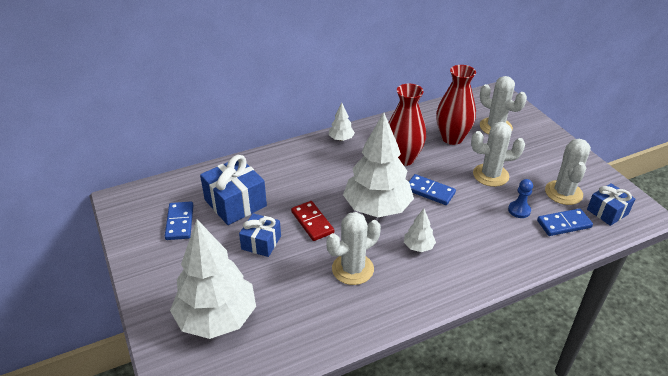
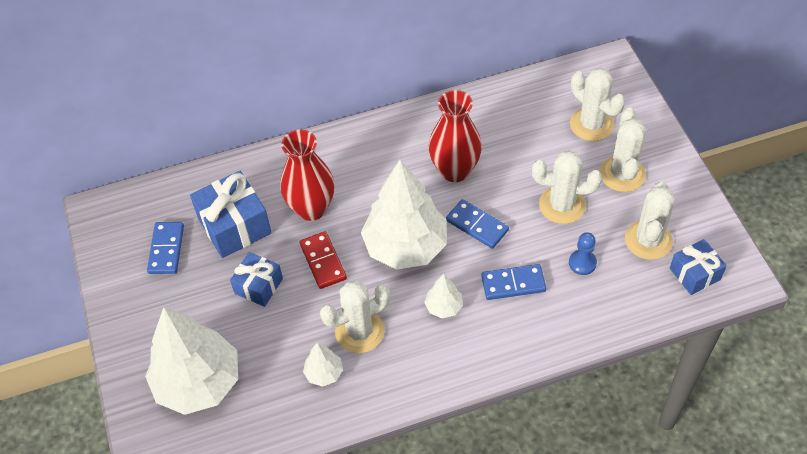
camera: 10 degrees right, 15 degrees up
(341, 139) = (380, 132): white tree -> white tree (324, 373)
(452, 138) = (527, 140): red vase -> red vase (311, 208)
(528, 154) = (622, 174): none -> white cactus
(564, 224) = (632, 288): blue domino -> blue domino (513, 283)

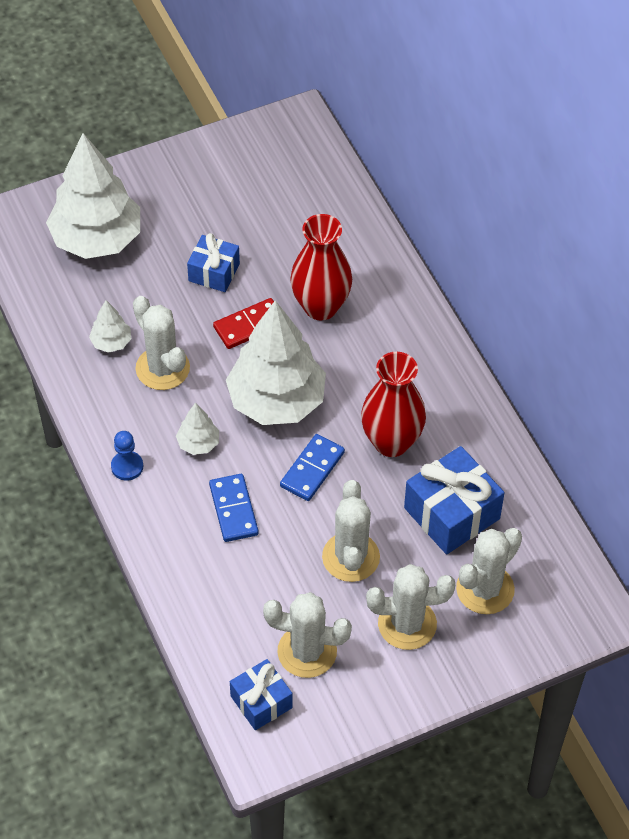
camera: 80 degrees right, 0 degrees up
(166, 249) = (254, 186): blue domino -> none
(234, 226) = (290, 240): blue gift -> blue gift (452, 513)
(582, 263) = (267, 580): blue pawn -> blue pawn (127, 466)

